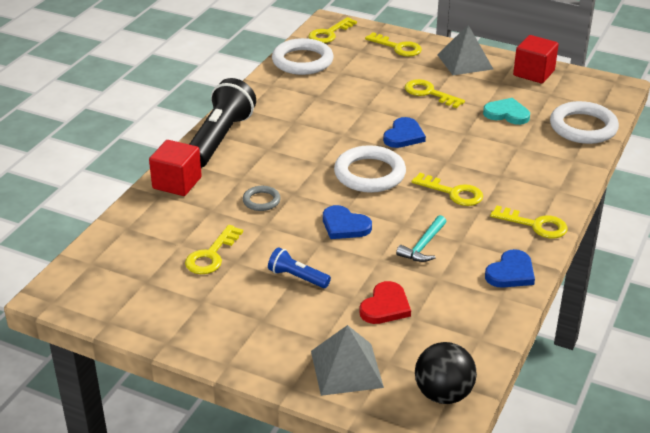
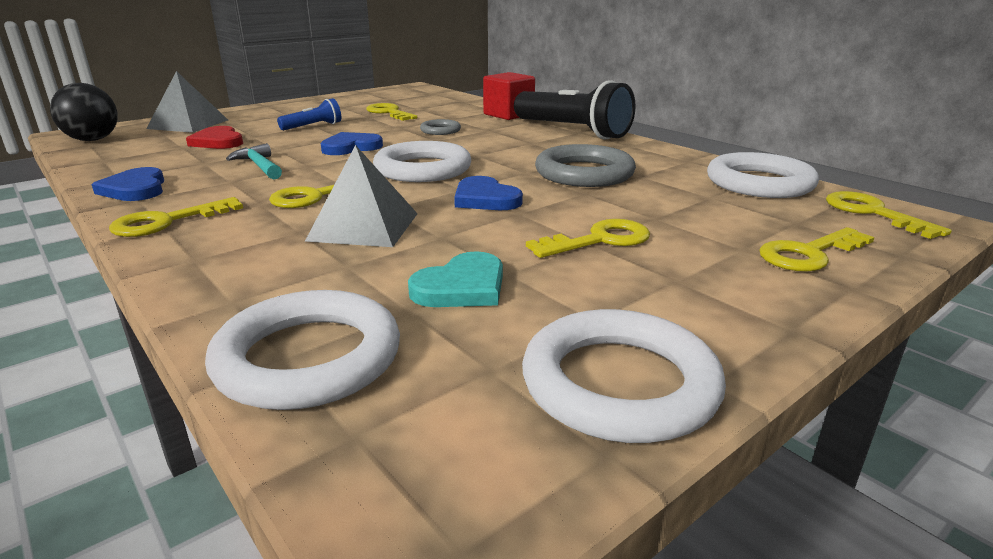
camera: 115 degrees right, 10 degrees down
(328, 114) = (584, 173): none -> grey ring
(464, 61) = (722, 305): grey pyramid -> grey pyramid (364, 226)
(533, 73) = (619, 383): red cube -> white ring

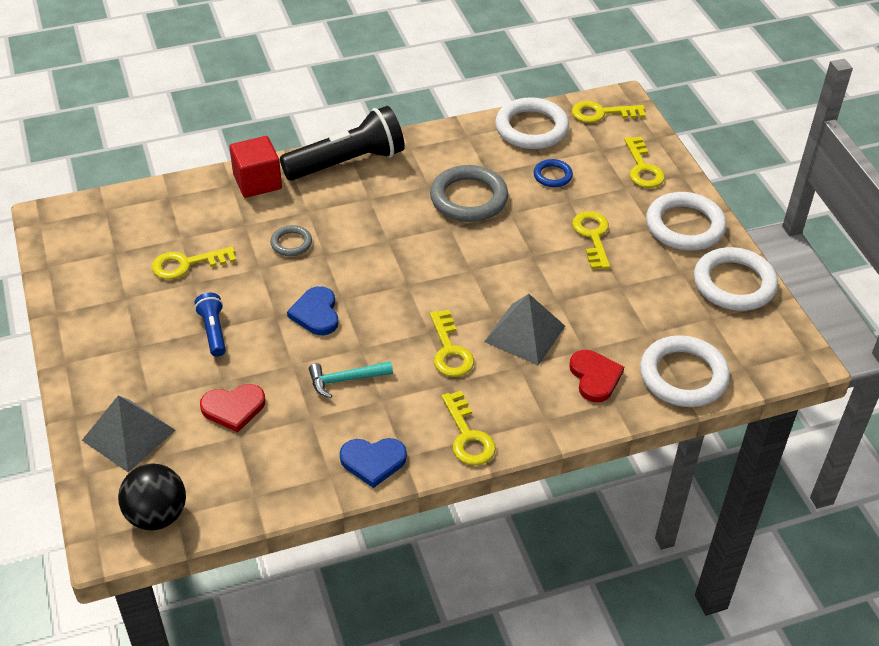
camera: 70 degrees left, 20 degrees up
(287, 280) = (595, 377): none -> red heart
(423, 169) = (411, 280): white ring -> white ring (685, 226)
(462, 287) = (631, 308): turquoise heart -> none
(485, 199) = (499, 264): blue heart -> none
(689, 203) = (552, 175): none -> blue ring

